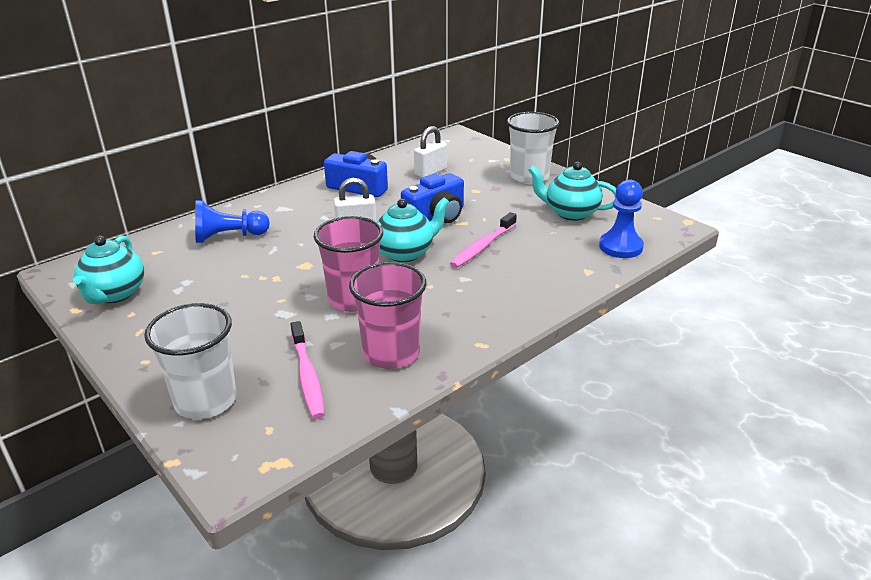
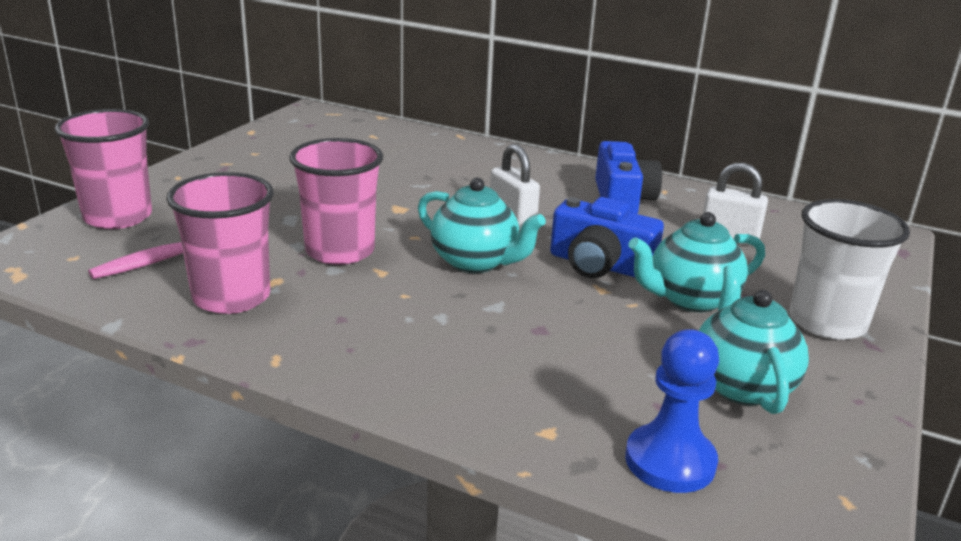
camera: 65 degrees right, 5 degrees down
(115, 294) = (284, 139): turquoise teapot -> turquoise teapot (690, 299)
(206, 400) = (118, 217): white cup -> pink cup
(229, 237) = (429, 158): blue pawn -> none
(483, 246) = (544, 317): pink toothbrush -> none

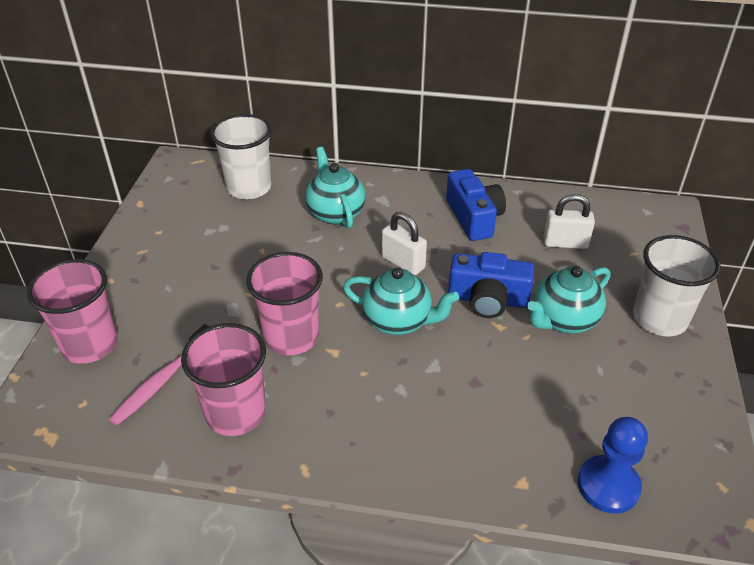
camera: 15 degrees left, 15 degrees up
(374, 138) = (249, 188): none -> white cup
(741, 385) = (626, 399): turquoise teapot -> turquoise teapot (335, 213)

